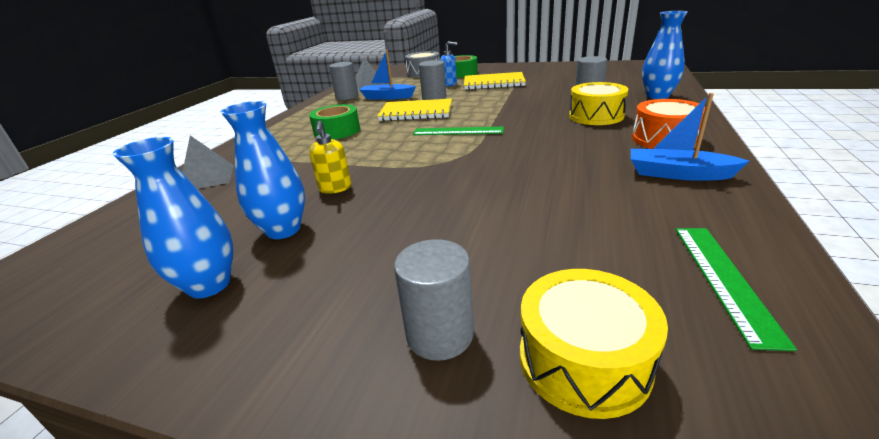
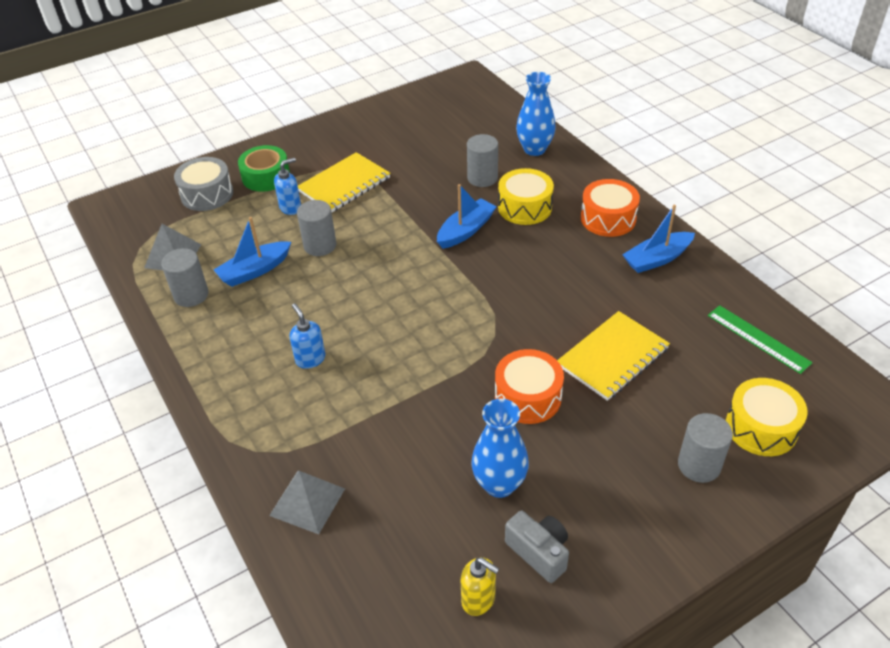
camera: 50 degrees left, 15 degrees up
(209, 285) = (539, 552): blue vase -> grey camera
(335, 188) = (460, 424): yellow soap dispenser -> yellow soap dispenser (478, 599)
(337, 131) = (310, 359): green tape -> blue soap dispenser
(401, 198) = (528, 397): none -> orange drum
(416, 112) = (345, 282): yellow notebook -> yellow notebook (613, 357)
(458, 131) = (440, 291): green ruler -> none
(529, 114) = (466, 230): none -> blue boat

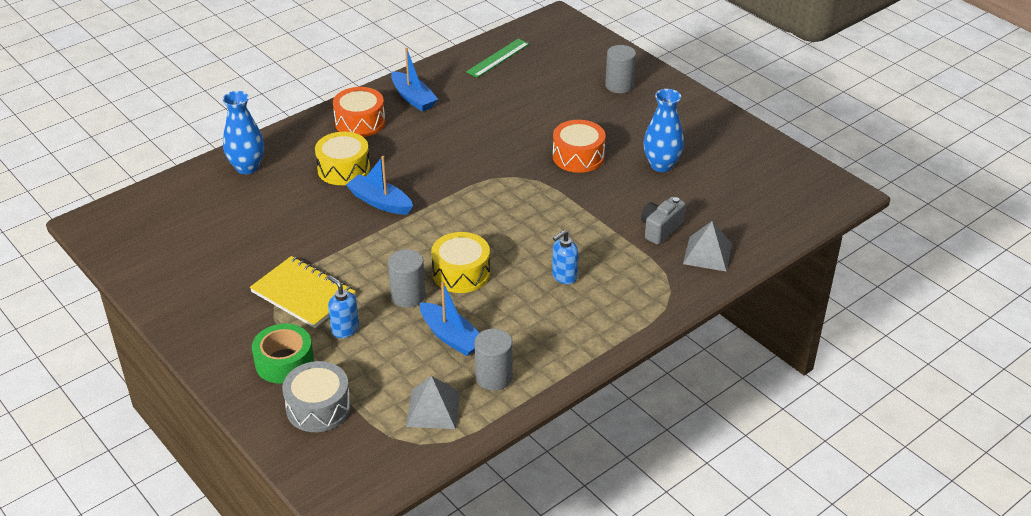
camera: 100 degrees left, 5 degrees down
(478, 599) = (751, 168): yellow soap dispenser -> none
(482, 178) = (295, 198): grey cylinder -> none
(539, 552) = (708, 146): grey camera -> grey camera (660, 229)
(613, 357) = (529, 119): yellow notebook -> none
(761, 427) = (580, 61): yellow drum -> yellow drum (461, 273)

